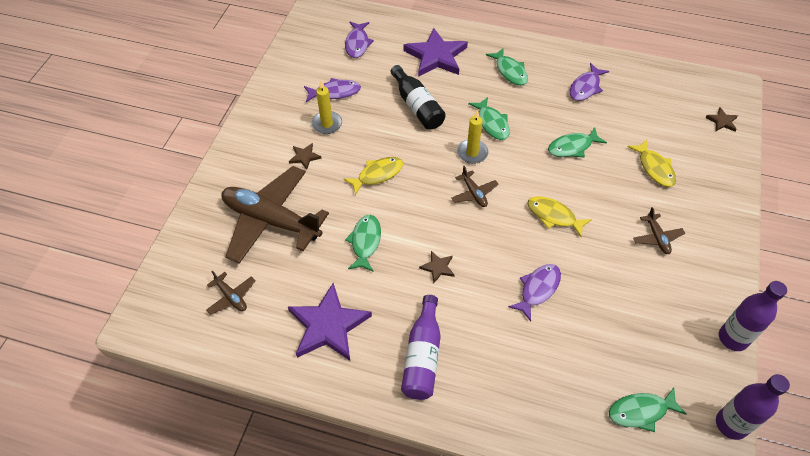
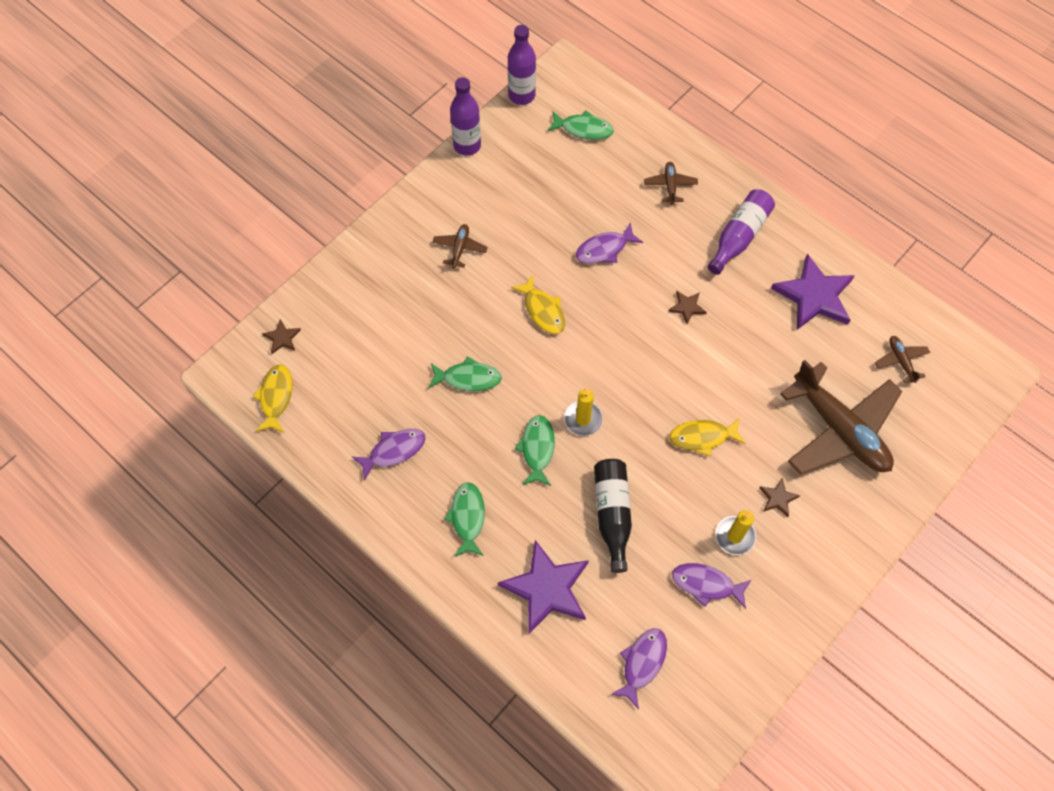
camera: 155 degrees left, 10 degrees up
(365, 242) = (747, 363): green fish -> none
(474, 193) = (609, 369): brown plane -> brown plane (670, 186)
(654, 168) = (402, 317): yellow fish -> yellow fish (276, 397)

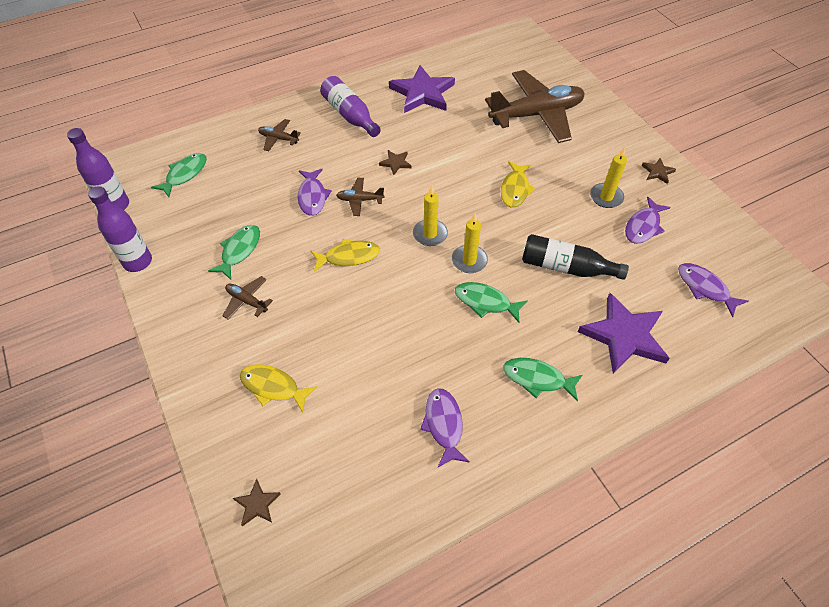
camera: 70 degrees left, 10 degrees down
(276, 397) = (329, 533): yellow fish -> yellow fish (273, 387)
(468, 378) = (391, 335): green fish -> green fish (239, 250)
(602, 372) = (430, 234): none -> yellow candle
(778, 498) = (581, 163): brown star -> brown star (657, 172)
(901, 361) = (495, 69): brown plane -> brown plane (360, 200)

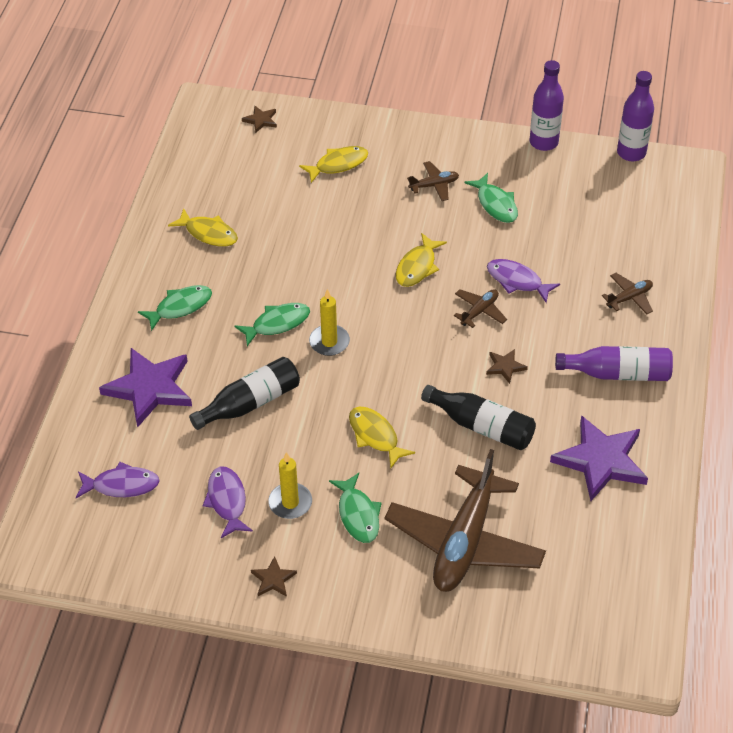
camera: 130 degrees right, 5 degrees down
(185, 174) = (634, 210): green fish -> green fish (358, 514)
(430, 234) = (386, 335): yellow candle -> none
(444, 425) = (208, 233): purple fish -> yellow fish
(453, 149) = (482, 426): none -> black bottle

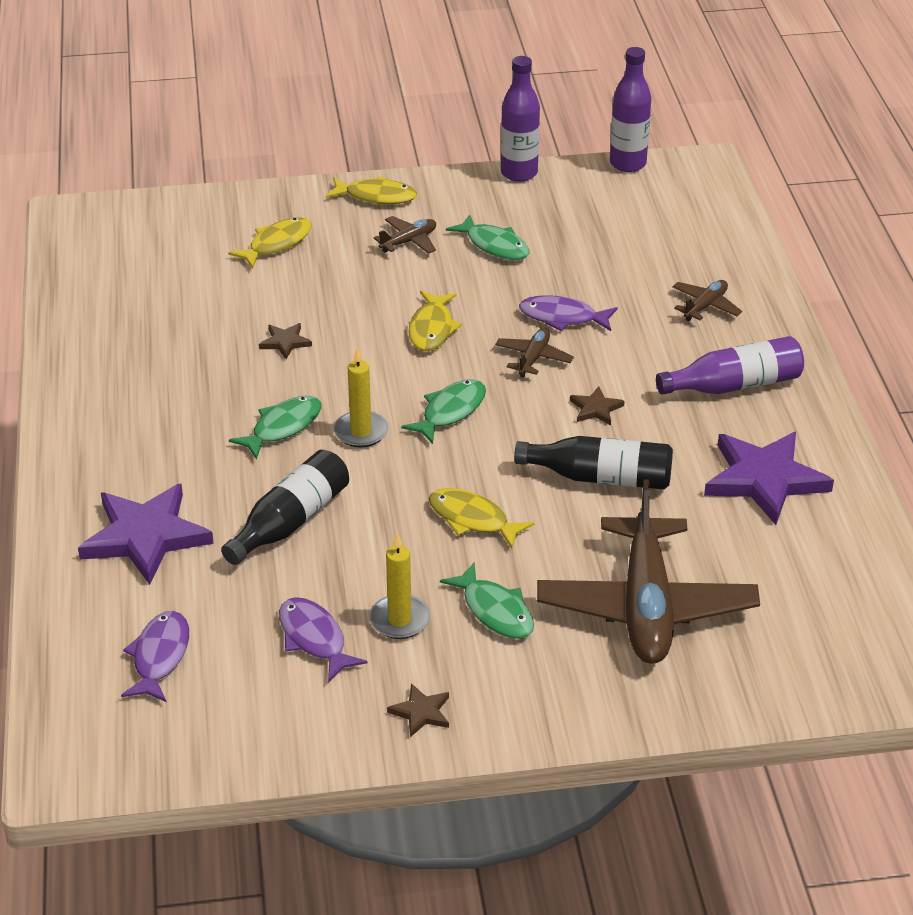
camera: 20 degrees left, 10 degrees down
(122, 485) = (160, 656): purple fish -> purple fish turned 60 degrees counterclockwise
(180, 307) = (144, 437): green fish -> green fish (450, 411)
(208, 233) = (143, 349): yellow fish -> yellow fish (376, 196)
(261, 120) = (153, 217): brown star -> brown star (285, 342)

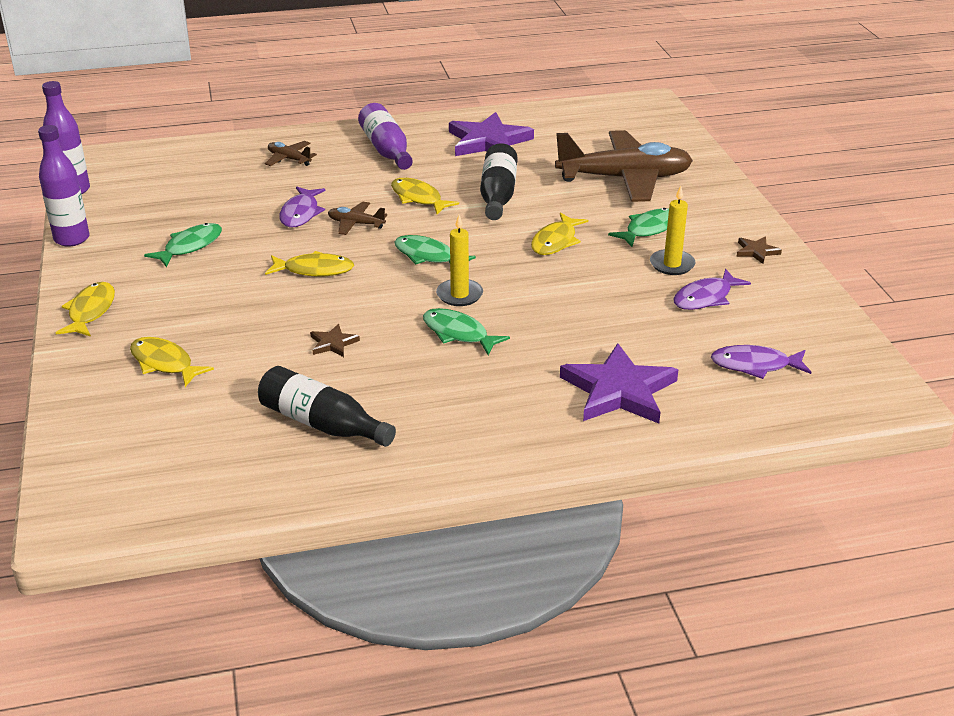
camera: 95 degrees left, 5 degrees down
(290, 521) = (579, 319): black bottle -> black bottle (322, 424)
(409, 241) = (175, 289): brown plane -> none
(595, 409) = (418, 198): brown star -> yellow fish

